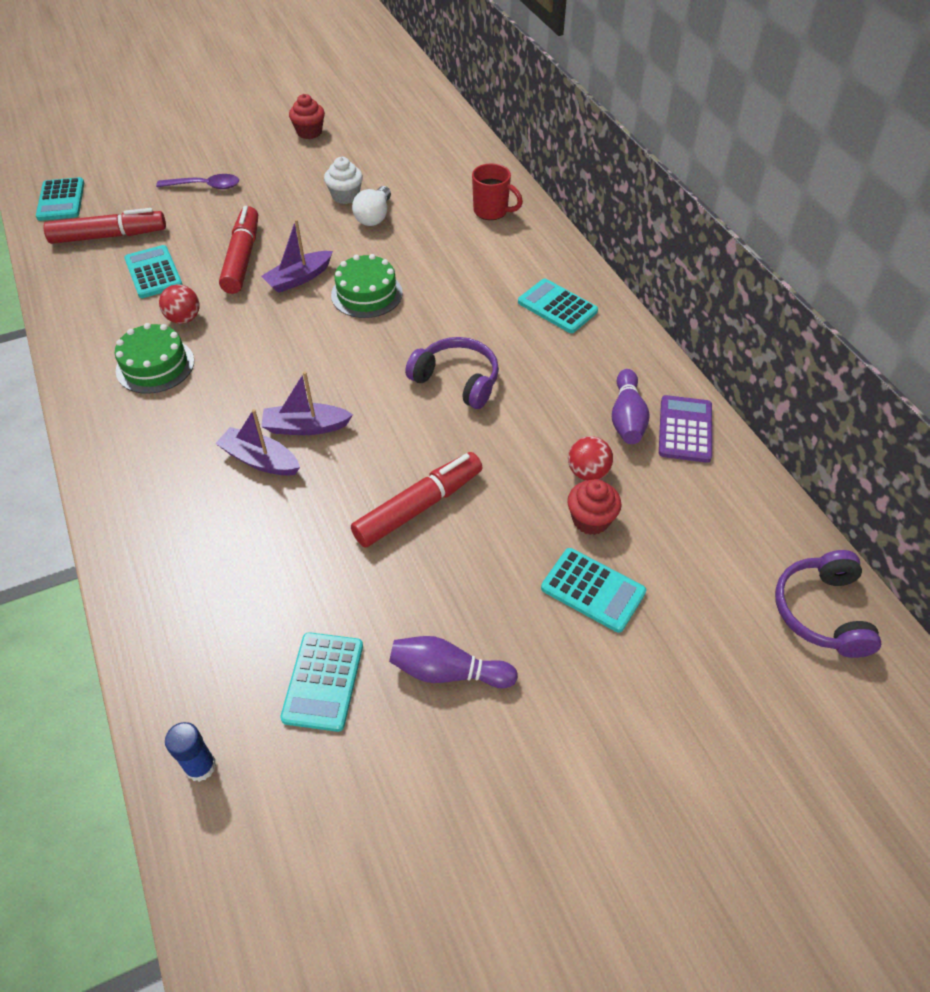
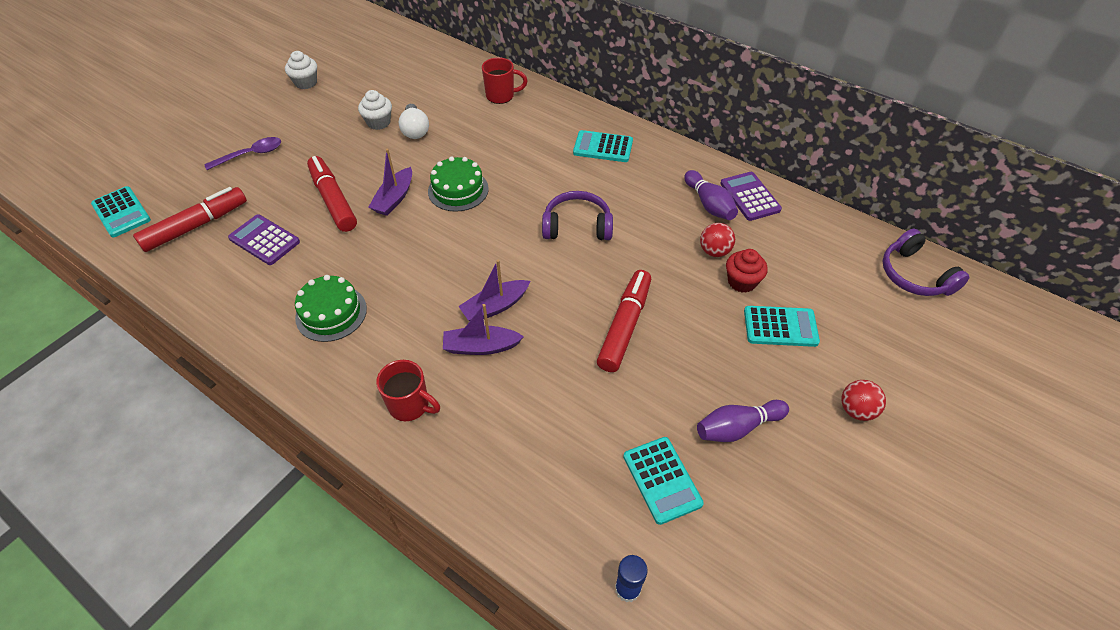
camera: 30 degrees left, 0 degrees up
(152, 485) = (410, 405): none -> red mug
(154, 272) = (264, 240): turquoise calculator -> purple calculator
(184, 318) = (324, 266): red ball -> red ball (856, 410)
(309, 132) = (306, 83): red cupcake -> white cupcake

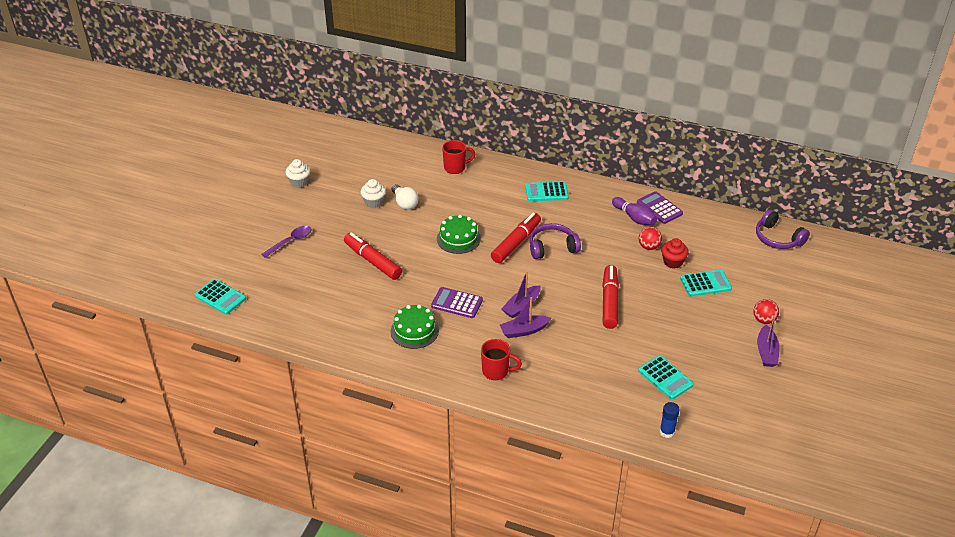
camera: 15 degrees left, 10 degrees down
(196, 226) = (283, 296): red marker -> red marker (516, 243)
(264, 240) = (339, 296): purple calculator -> purple calculator (457, 303)
(394, 198) = (416, 252): purple boat -> purple boat (766, 352)
(737, 427) = (698, 343): purple bowling pin -> none

